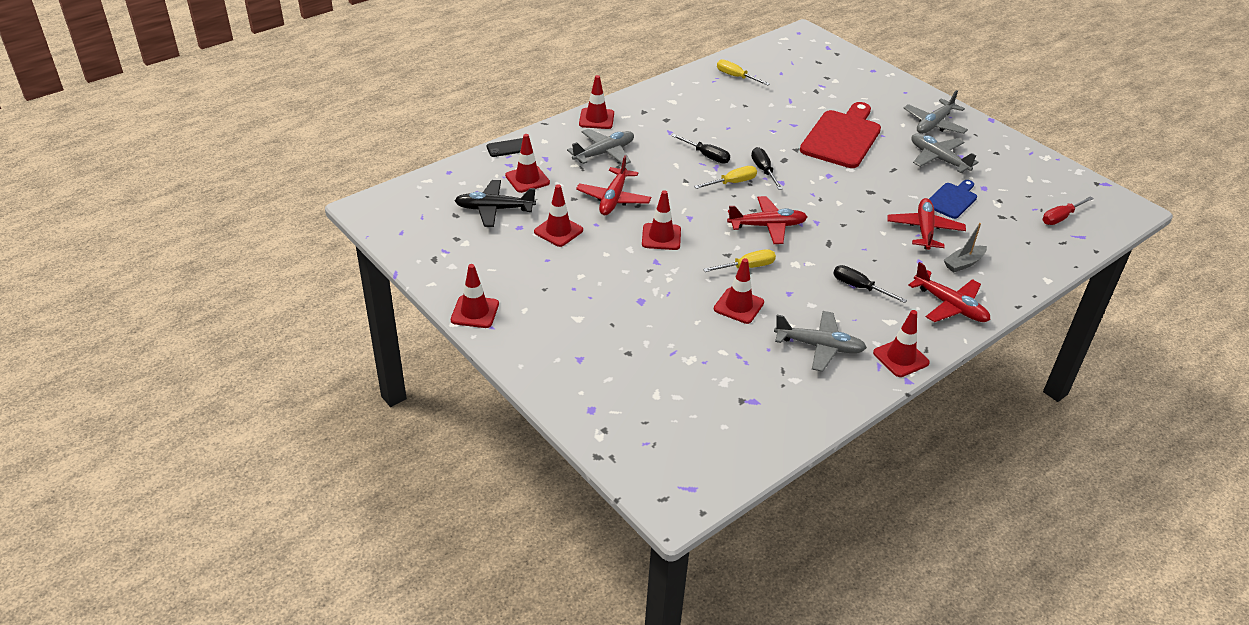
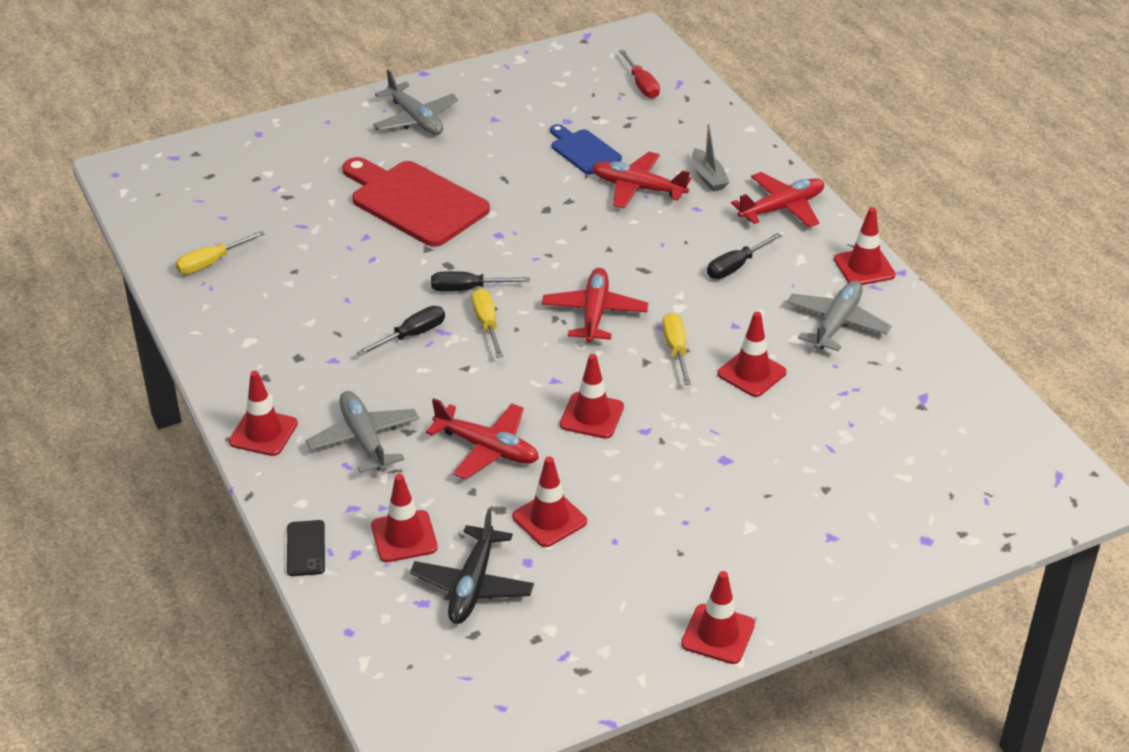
camera: 75 degrees left, 0 degrees up
(938, 159) = (494, 137): grey plane -> none

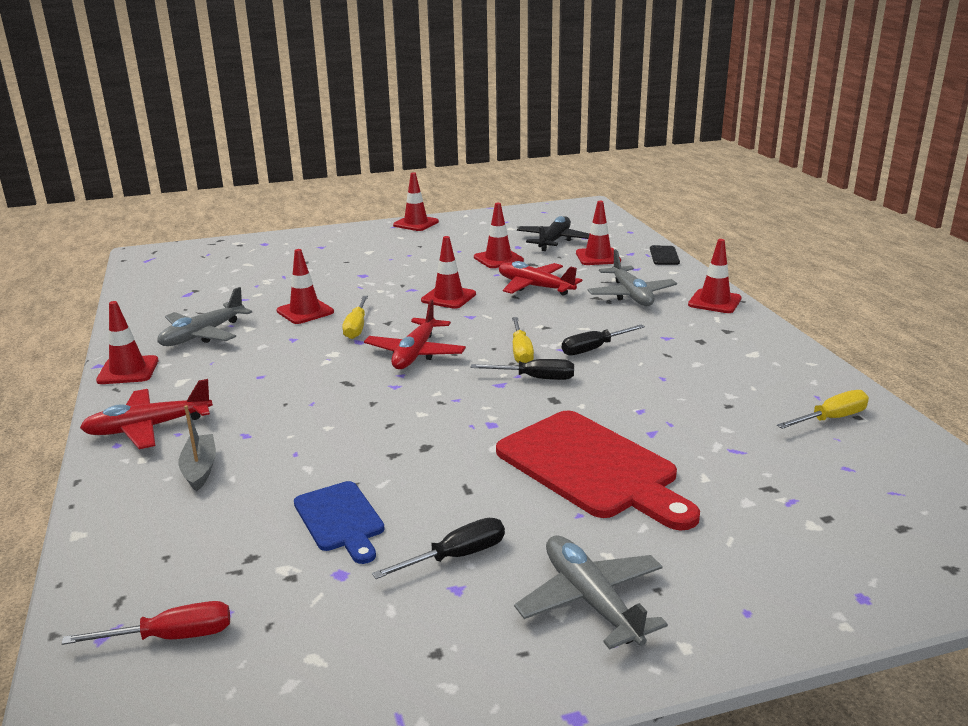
camera: 170 degrees left, 15 degrees down
(638, 188) = (298, 462): red plane -> none
(641, 85) = (172, 637): red screwdriver -> red screwdriver turned 90 degrees clockwise
(735, 267) = (252, 379): black screwdriver -> black screwdriver (456, 556)

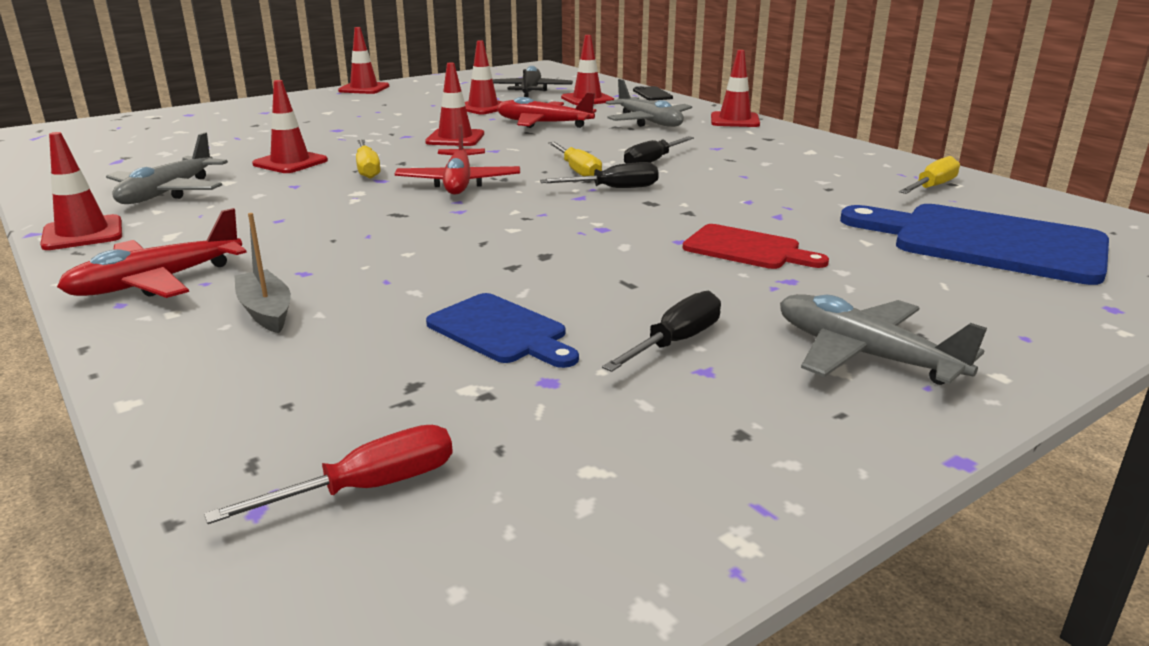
camera: 20 degrees left, 0 degrees up
(592, 468) = (747, 249): red cutting board -> red cutting board, size x0.55
(817, 498) = (986, 242): none -> blue cutting board

